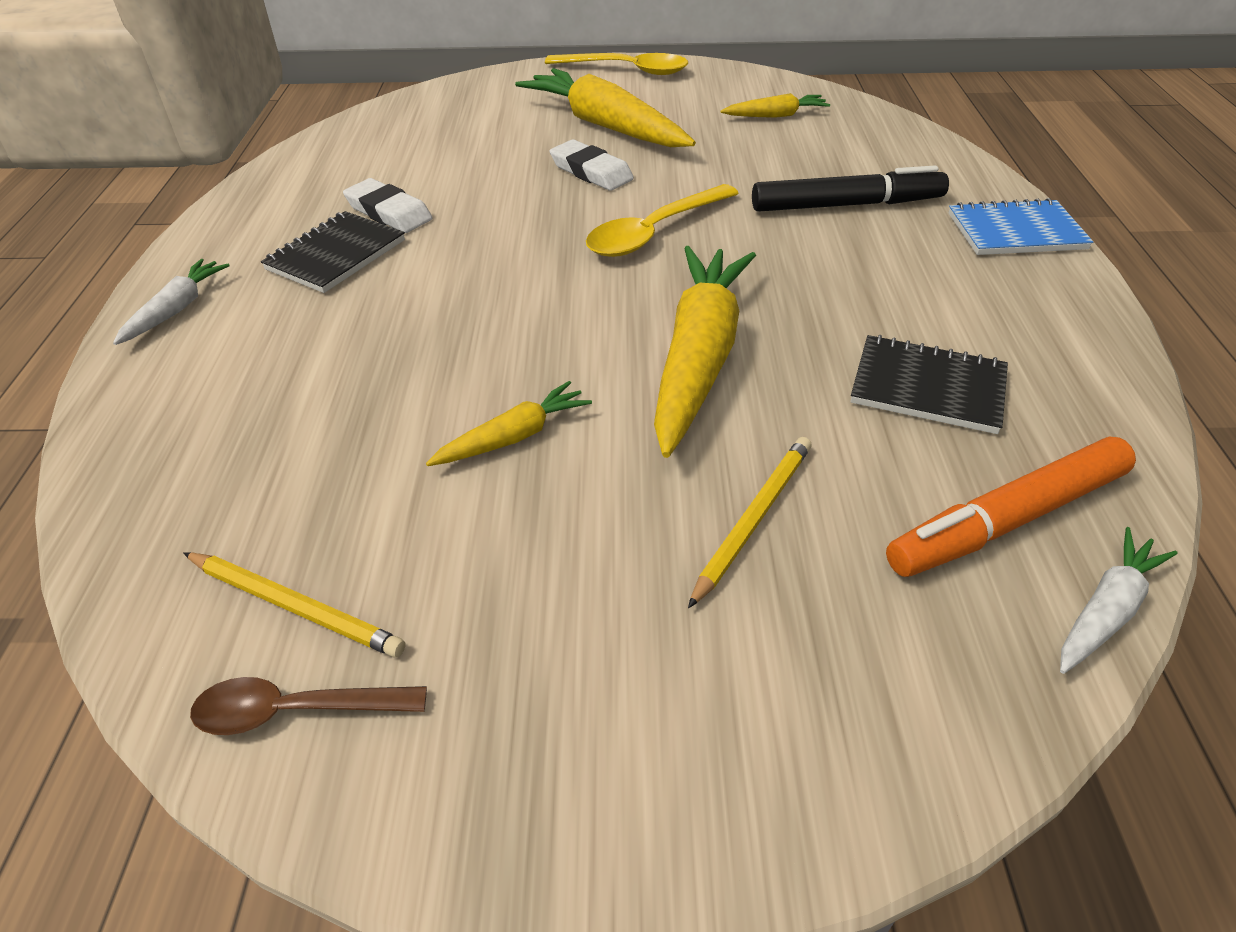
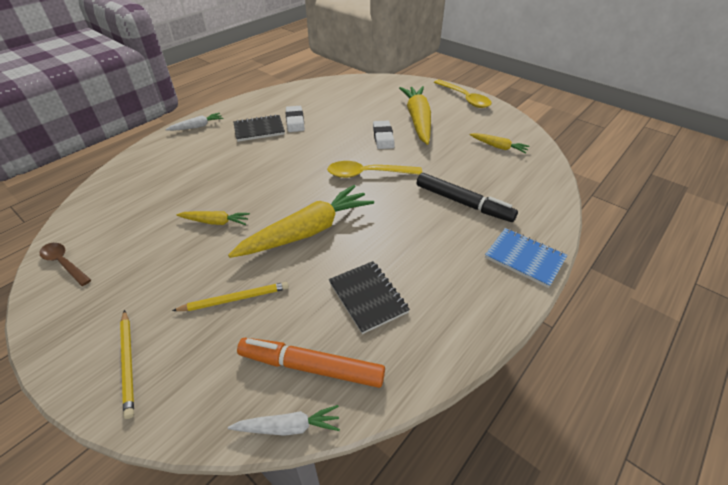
camera: 40 degrees right, 0 degrees up
(295, 606) = (101, 235): yellow pencil -> yellow pencil (128, 363)

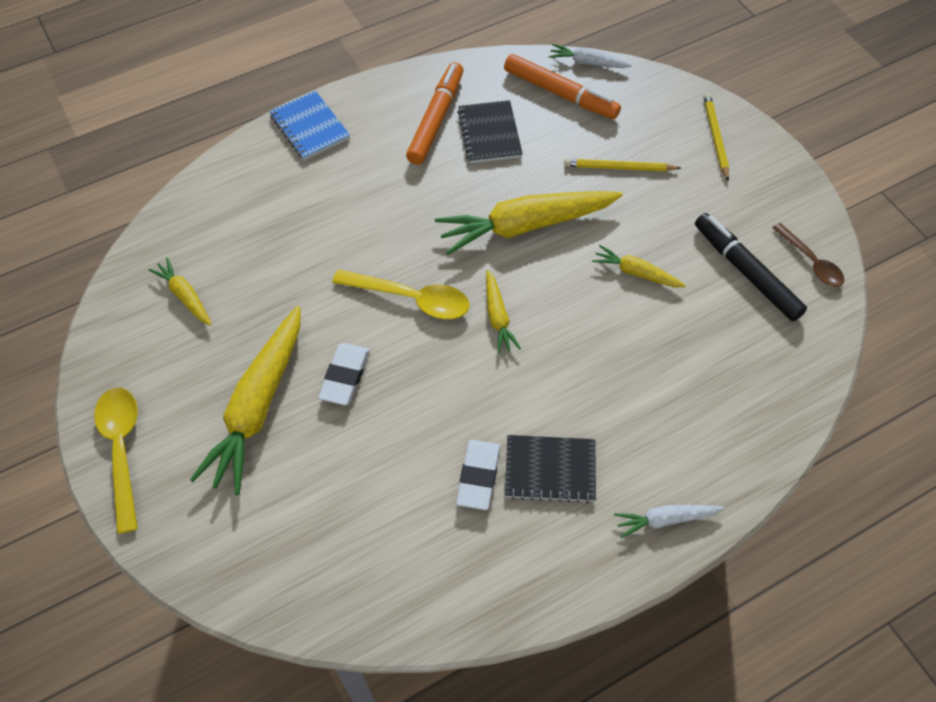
camera: 160 degrees left, 15 degrees up
(308, 178) = (497, 317): none -> yellow carrot
(424, 297) = (436, 119): none -> orange marker
(463, 203) = (317, 212): black marker -> black marker (746, 272)

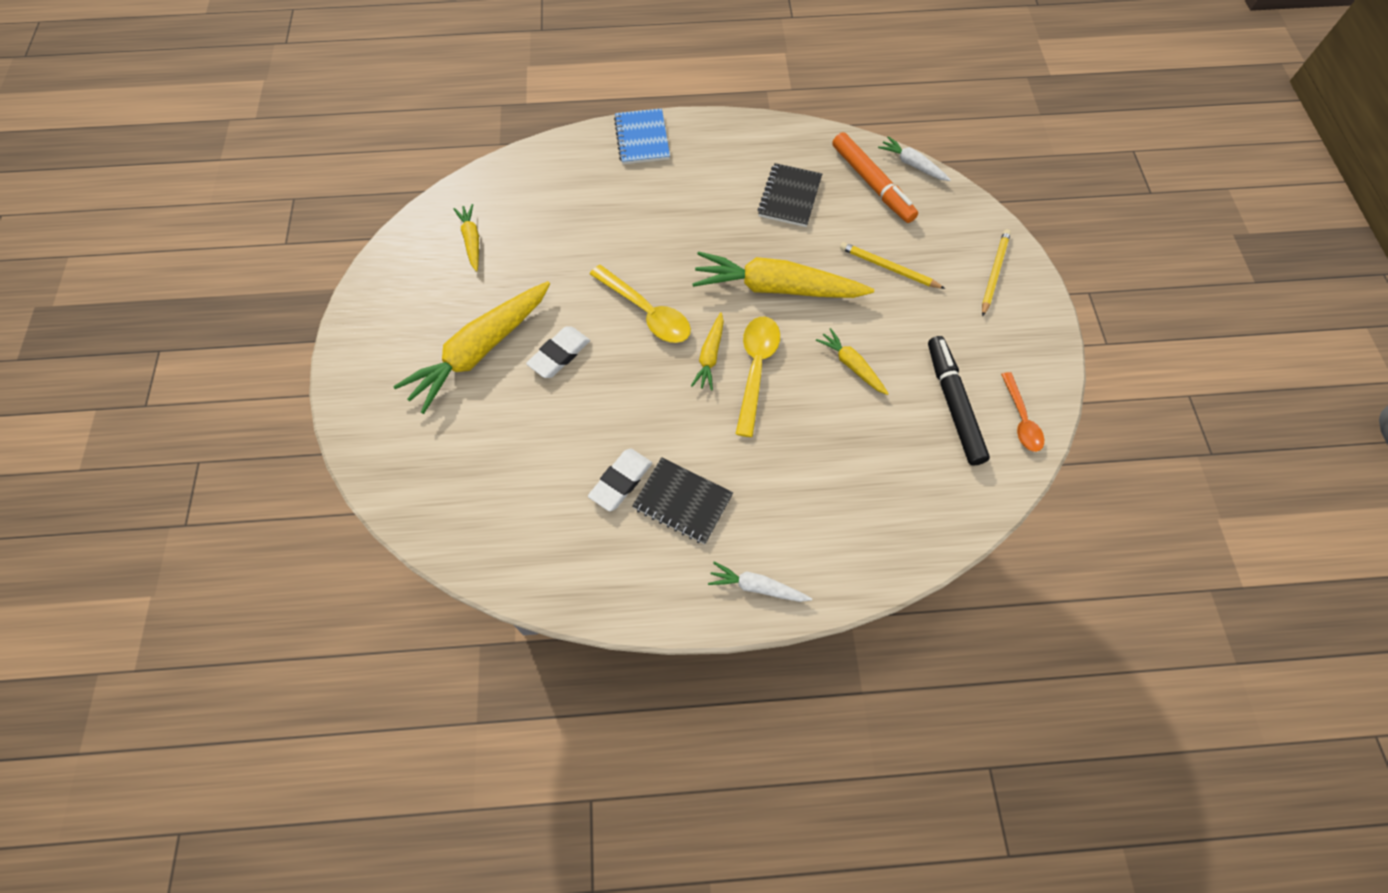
camera: 25 degrees right, 5 degrees up
(122, 450) = (363, 343): yellow spoon -> yellow spoon (756, 369)
(436, 119) = (750, 168): orange marker -> none
(811, 262) = (1021, 419): brown spoon -> orange spoon

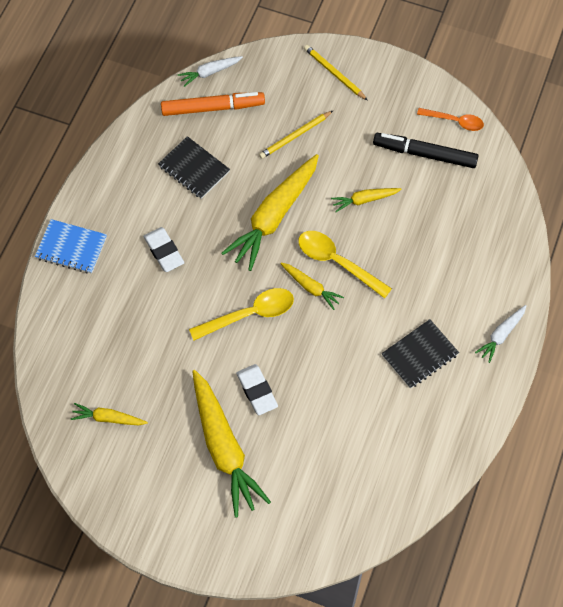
camera: 65 degrees left, 0 degrees up
(621, 481) = (385, 389): white eraser -> white eraser (164, 251)

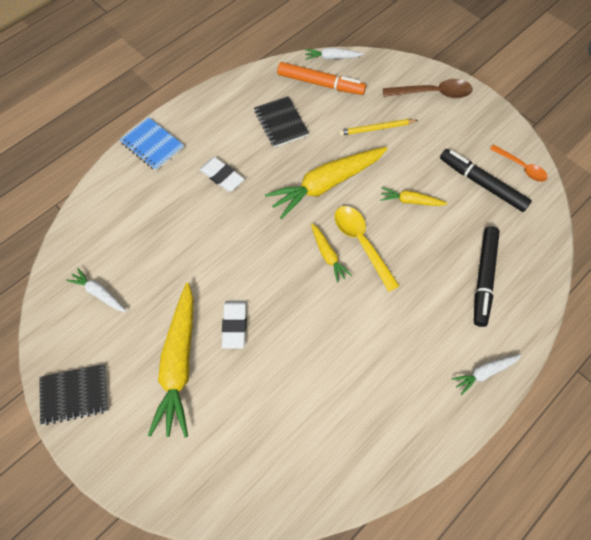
camera: 25 degrees right, 0 degrees up
(108, 418) = (99, 293): yellow carrot -> white carrot
(164, 251) = (222, 176): white eraser -> white eraser turned 45 degrees counterclockwise
(249, 314) = (264, 256): yellow spoon -> none
(334, 73) = (433, 93): yellow pencil -> brown spoon
(420, 355) = (397, 357): black notebook -> black notebook (75, 395)
(465, 248) = (484, 278): none -> black marker

